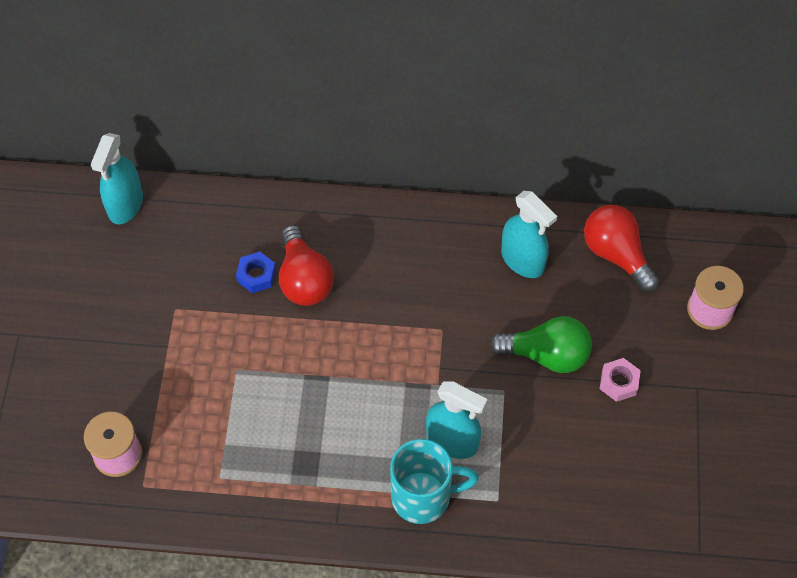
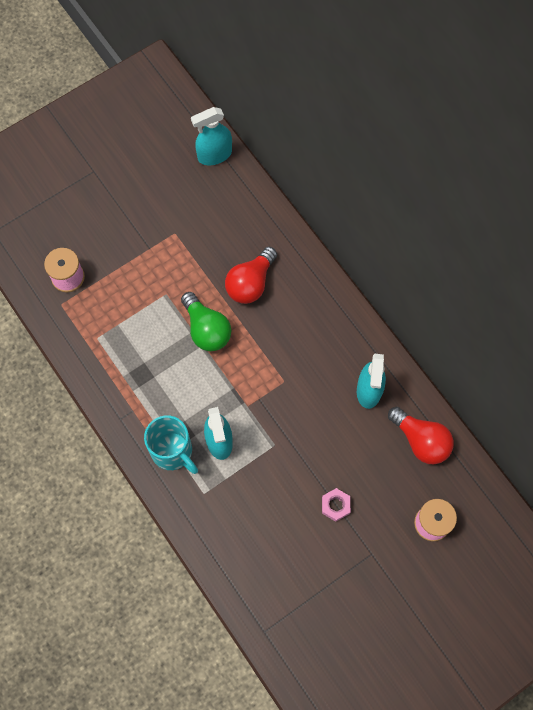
camera: 50 degrees right, 10 degrees up
(256, 275) = (231, 257): blue nut -> none
(546, 355) = (318, 451): green light bulb -> green light bulb (206, 329)
(616, 254) = (421, 440): red light bulb -> red light bulb turned 120 degrees clockwise

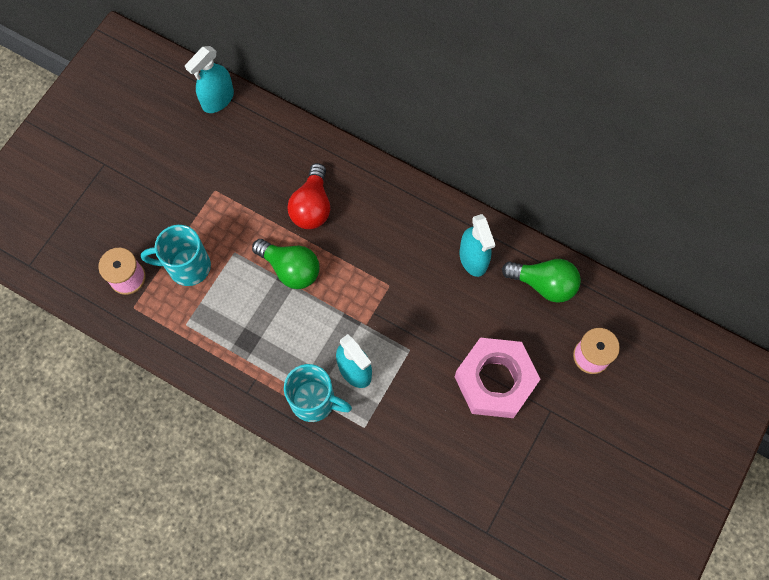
camera: 25 degrees left, 0 degrees up
(121, 289) = (187, 266): none -> turquoise mug
(335, 505) = (495, 381): pink nut -> pink nut, size x2.46
(421, 440) = (544, 284): red light bulb -> green light bulb

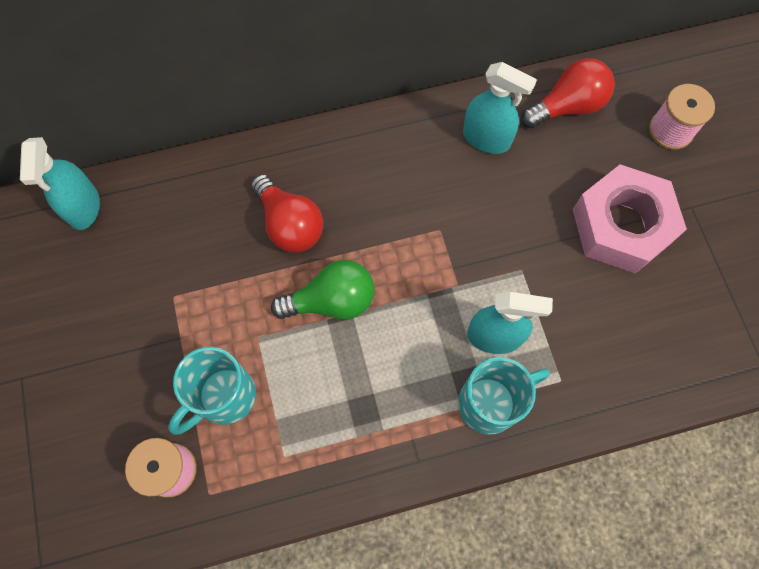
camera: 45 degrees left, 0 degrees up
(544, 284) = (567, 106): green light bulb -> red light bulb

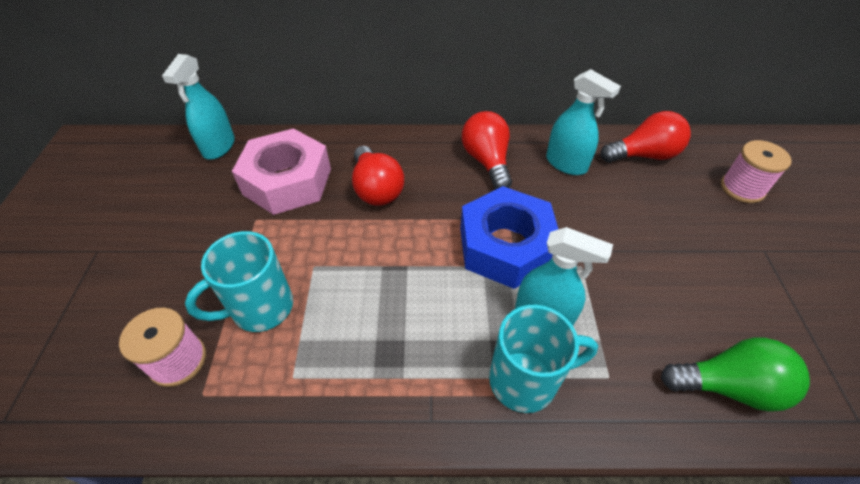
camera: 15 degrees right, 20 degrees down
(332, 301) = (392, 252): green light bulb -> green light bulb (728, 386)
(400, 156) = (487, 161): none -> red light bulb
(444, 265) = (506, 246): none -> blue nut
(621, 226) = (689, 251): pink nut -> pink nut (287, 181)

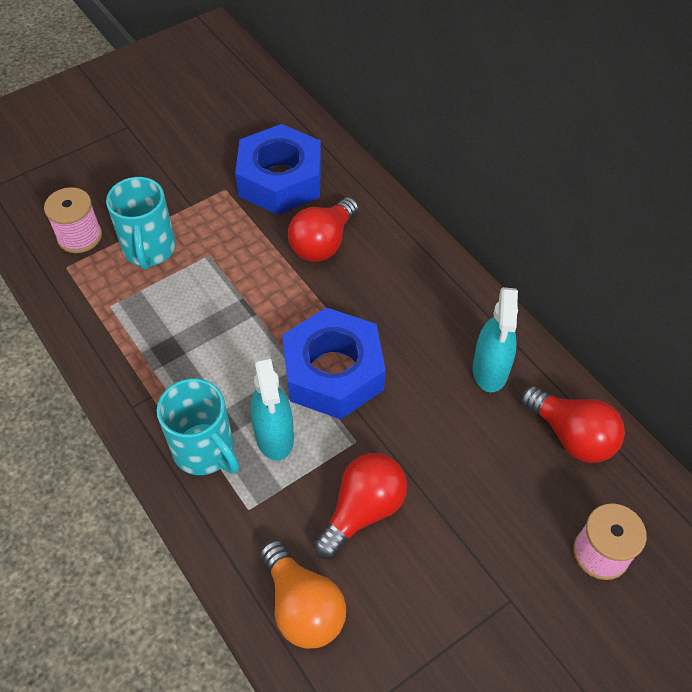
camera: 55 degrees right, 5 degrees up
(219, 147) = (280, 110): turquoise spray bottle -> none
(260, 308) = (149, 250): turquoise mug -> turquoise mug turned 120 degrees counterclockwise
(287, 181) = (280, 180): pink nut -> blue nut
(487, 161) = (432, 303): red light bulb -> red light bulb (363, 510)
(728, 386) = (303, 606): green light bulb -> orange light bulb

